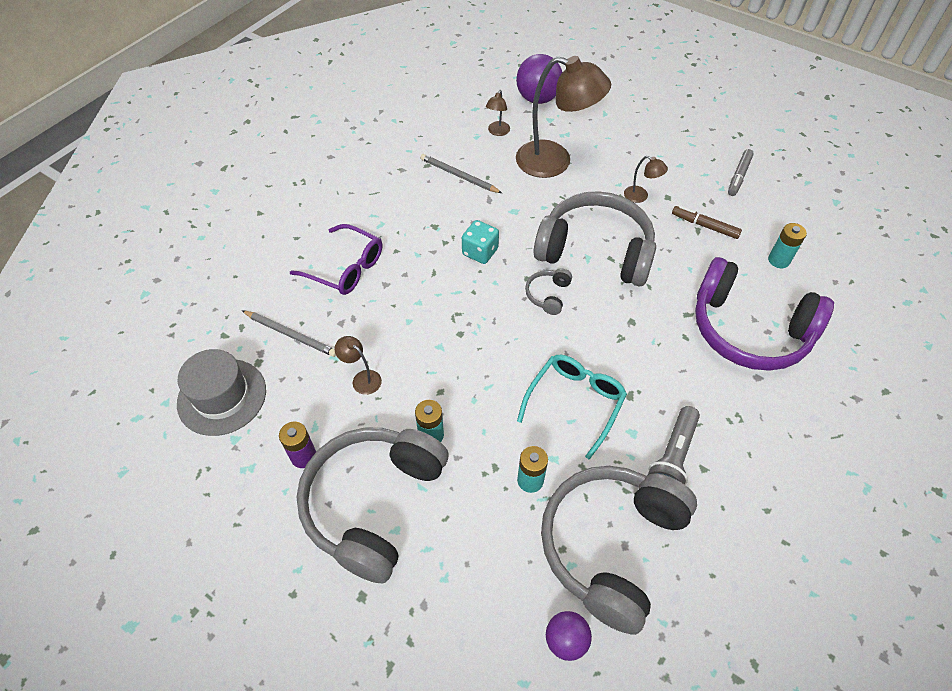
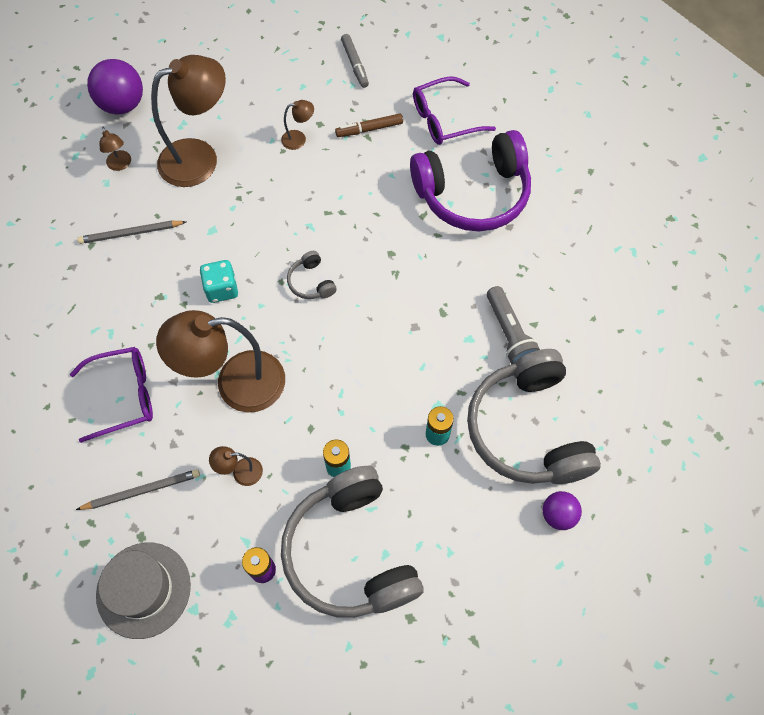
camera: 45 degrees left, 10 degrees up
(422, 319) = (236, 384): none -> brown lamp
(575, 403) = (412, 351): turquoise glasses -> none
(595, 251) = (310, 215): grey headphones -> none
(778, 260) = (444, 119): turquoise battery -> purple glasses

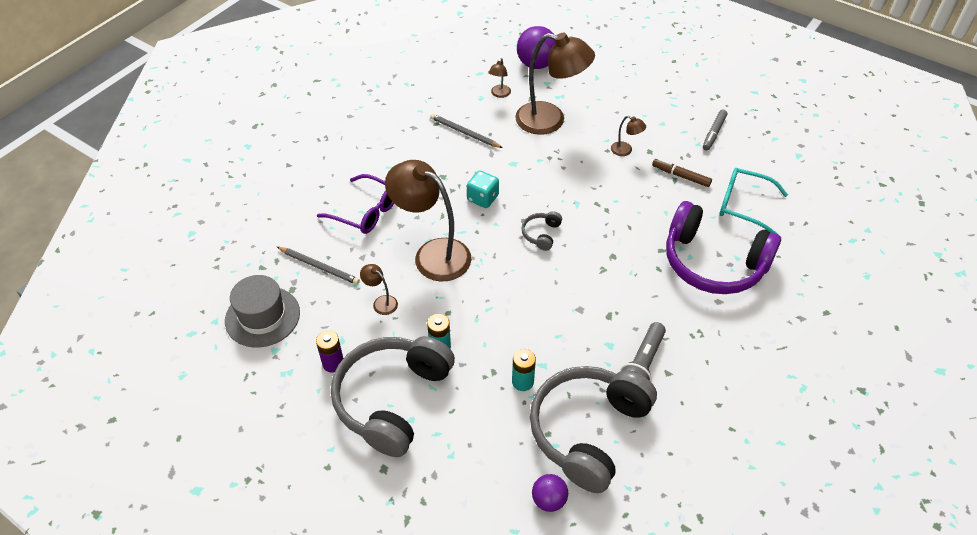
camera: 45 degrees right, 15 degrees down
(444, 119) = (743, 205): purple glasses -> turquoise glasses

